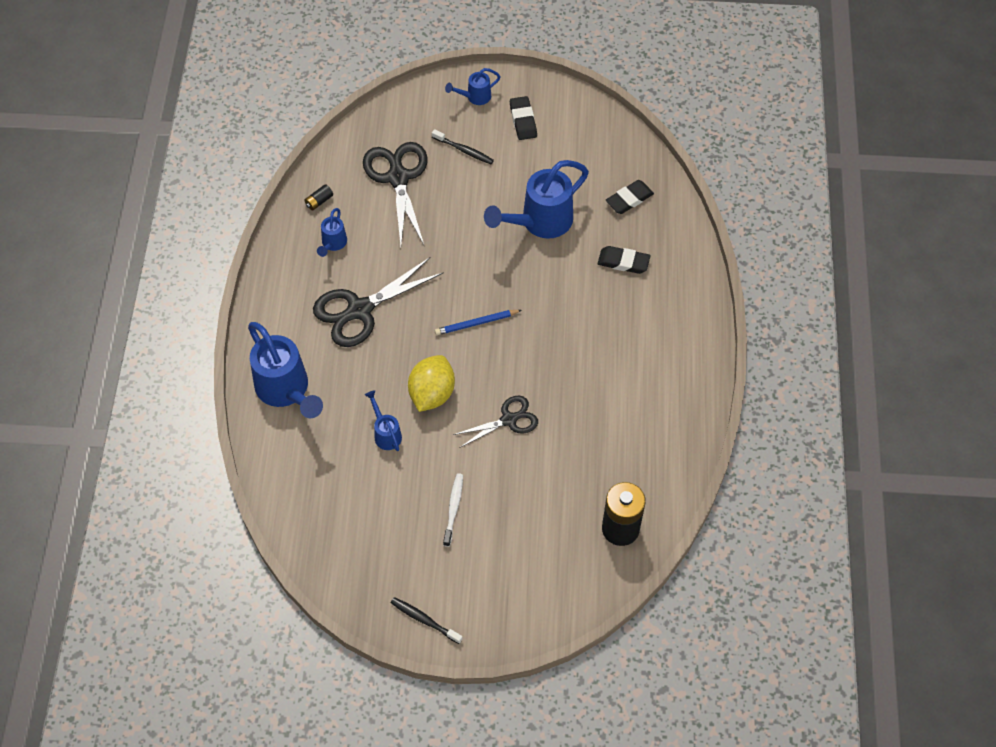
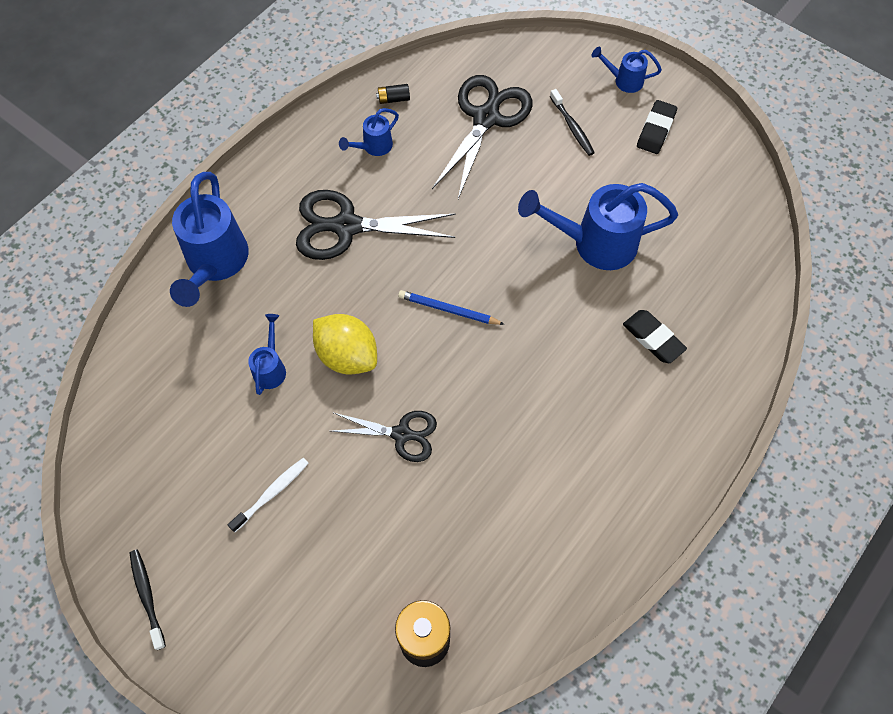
camera: 35 degrees right, 5 degrees up
(432, 394) = (347, 355): yellow lemon -> yellow lemon turned 75 degrees clockwise
(629, 199) = (710, 274): black eraser -> none

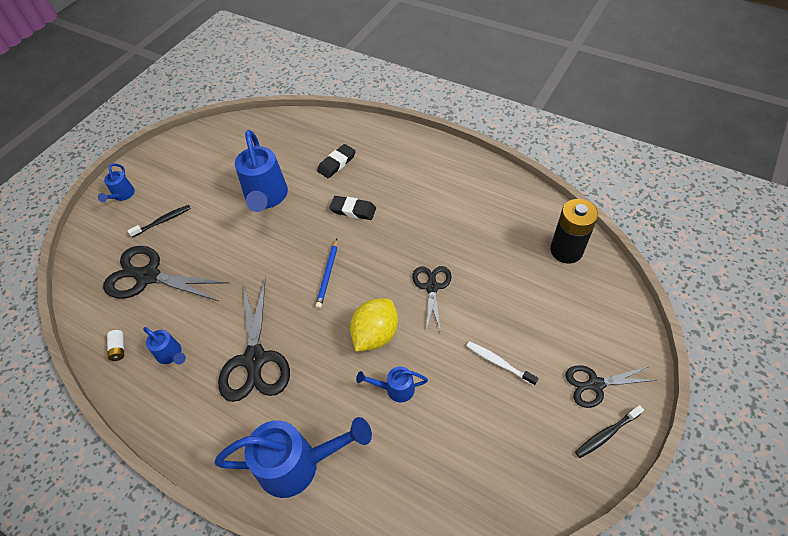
camera: 95 degrees left, 10 degrees down
(210, 606) = (595, 384): none -> black scissors
(393, 99) = (118, 348): black battery -> white battery
(656, 130) = (170, 175): black eraser -> black eraser (353, 210)

